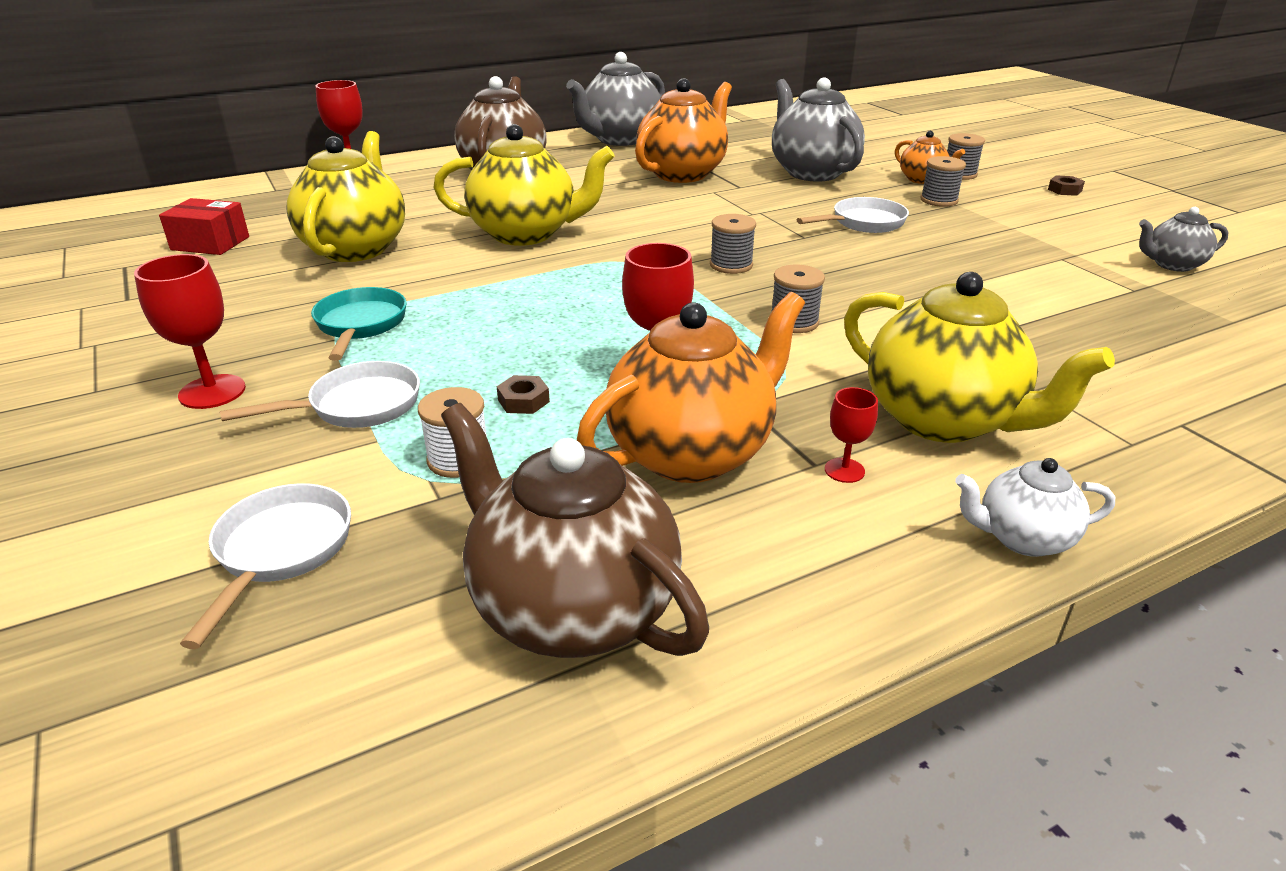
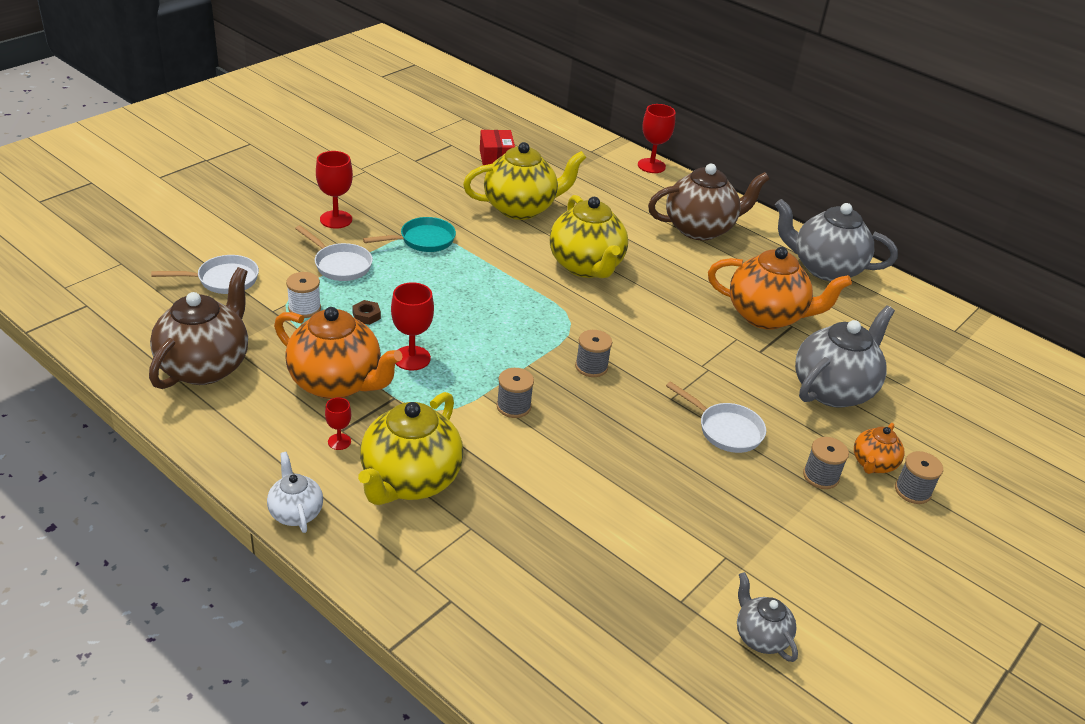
camera: 65 degrees right, 5 degrees up
(1064, 190) = (928, 572): brown nut -> none

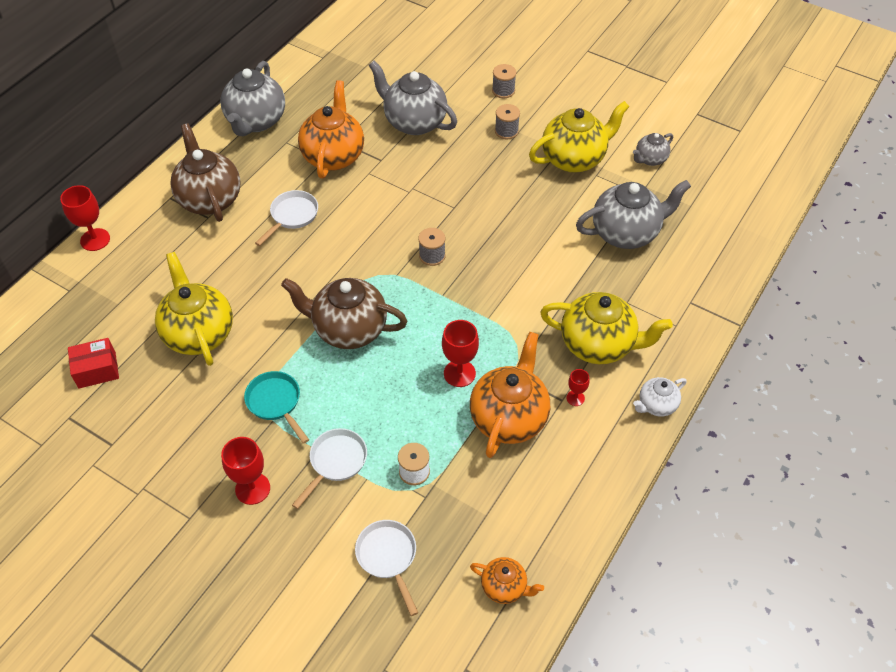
camera: 95 degrees left, 15 degrees up
(205, 366) = (521, 523): brown teapot -> brown teapot (349, 329)
(366, 315) = (411, 420): brown nut -> none
(513, 406) = (495, 297): grey spool -> none
(586, 266) = (291, 273): yellow teapot -> yellow teapot (574, 159)
(600, 561) = (626, 233): none -> grey teapot
(725, 430) = (478, 177): white pan -> white pan (292, 216)
(873, 464) = (485, 107): orange teapot -> orange teapot (504, 587)

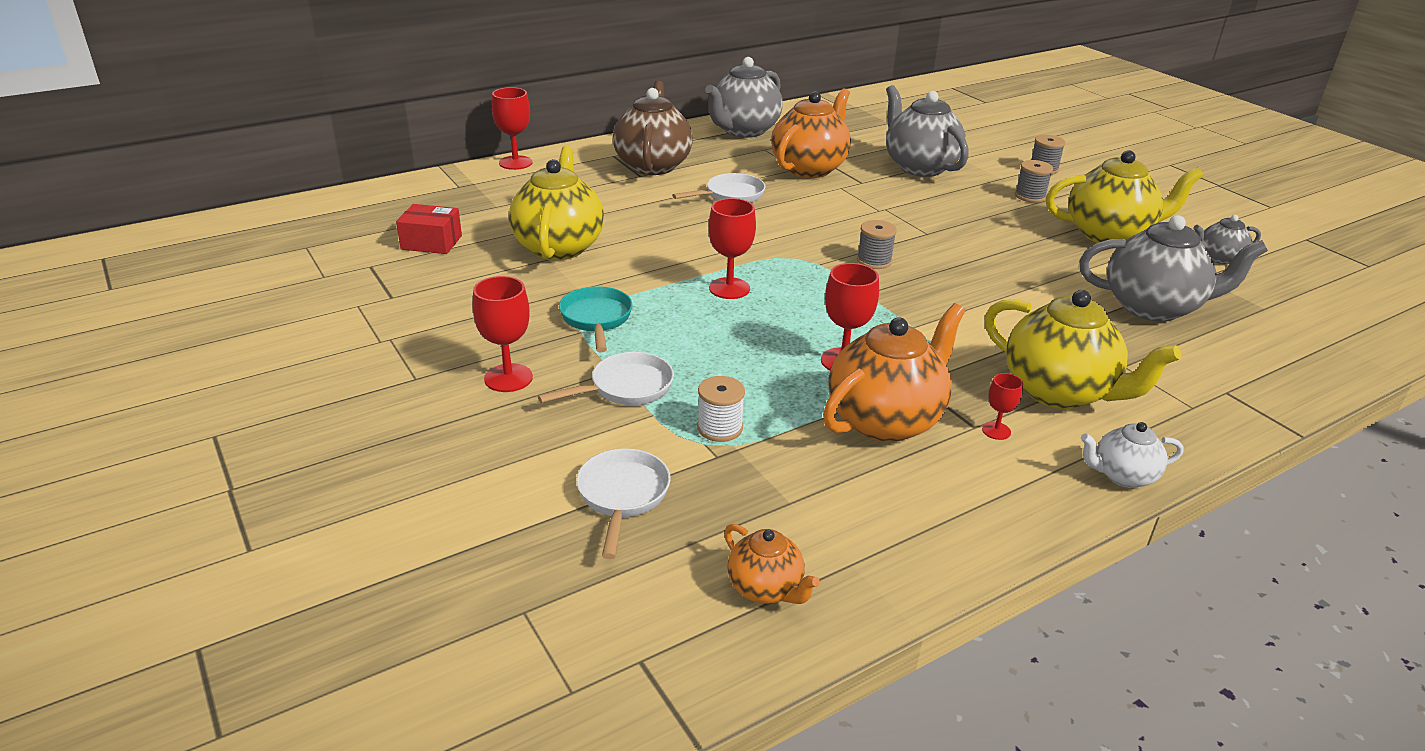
camera: 25 degrees right, 20 degrees down
(349, 329) = (729, 288): brown teapot -> red goblet

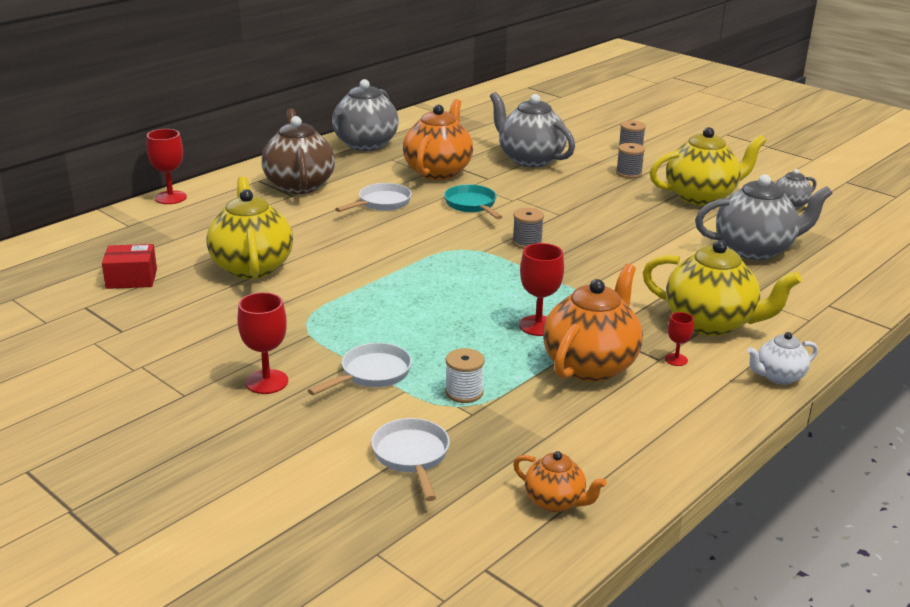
camera: 15 degrees left, 5 degrees down
(596, 319) = (317, 323): turquoise pan -> turquoise pan (472, 205)
(729, 288) = (418, 281): red goblet -> none

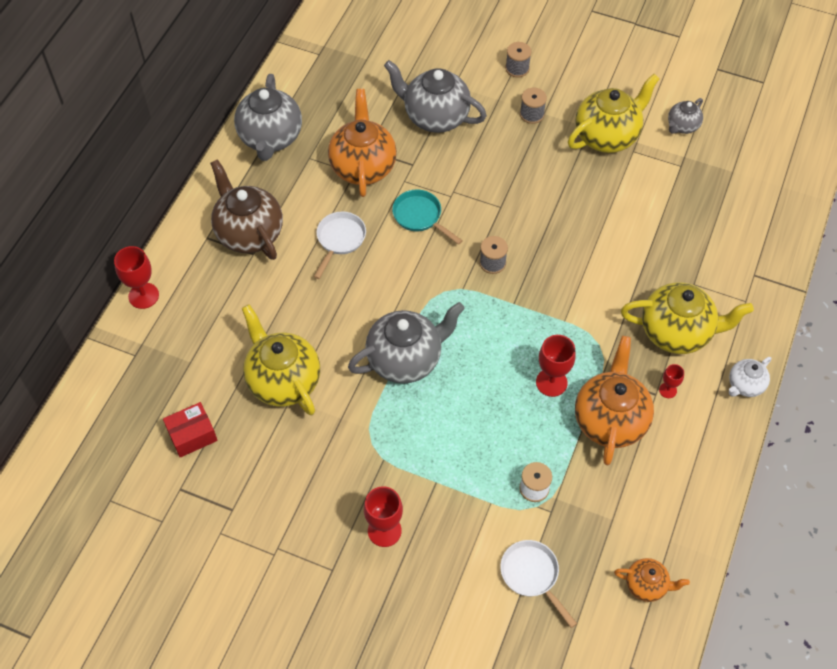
camera: 20 degrees left, 30 degrees up
(371, 374) = (456, 491): white pan -> none
(755, 250) = (676, 210): grey teapot -> grey teapot (406, 359)

